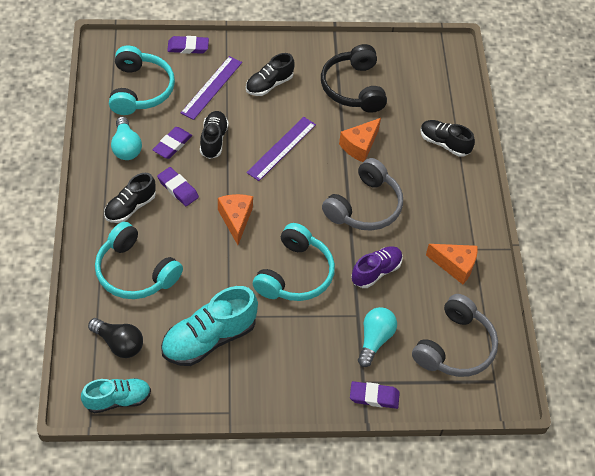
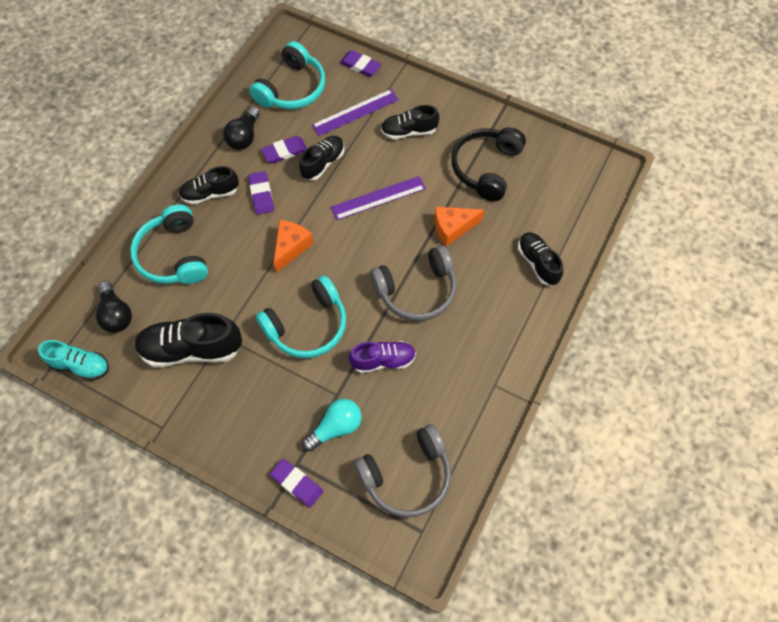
camera: 35 degrees right, 10 degrees up
(126, 147) = (244, 136): turquoise light bulb -> black light bulb
(209, 339) = (192, 349): turquoise shoe -> black shoe
(455, 266) = (463, 393): orange cheese -> none

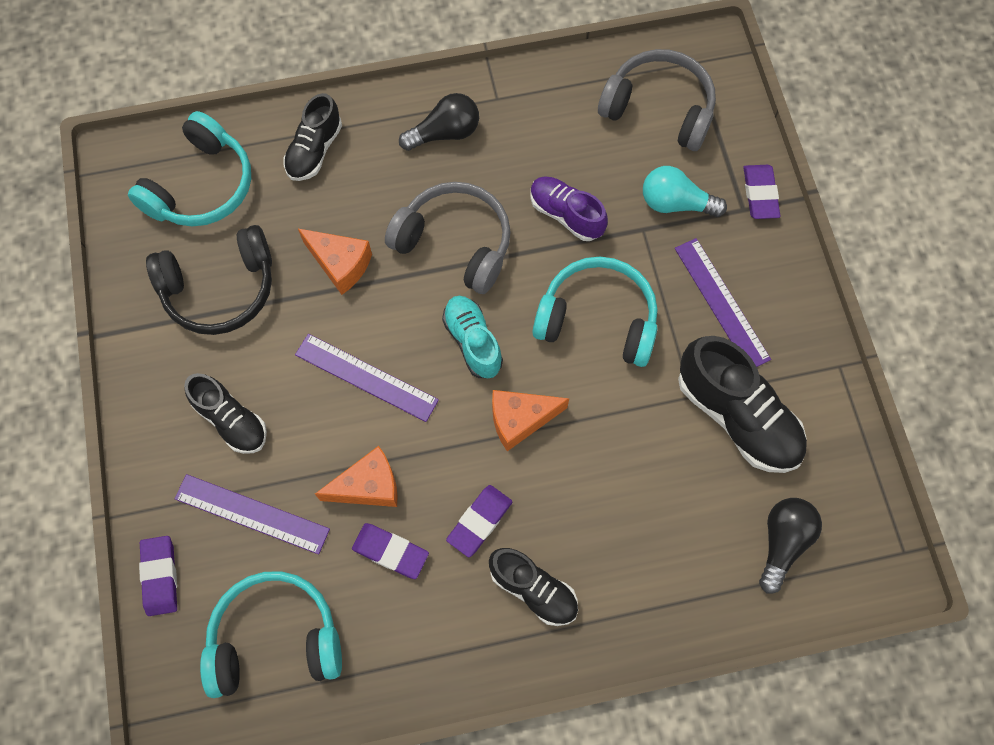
camera: 130 degrees left, 5 degrees up
(80, 365) = (871, 520): turquoise shoe -> turquoise shoe (473, 341)
(173, 255) = (653, 550): turquoise headphones -> turquoise headphones (201, 186)
(244, 136) = (410, 629): black light bulb -> black light bulb (445, 133)
(255, 398) = (722, 303): none -> purple ruler
(323, 163) = (368, 486): black shoe -> orange cheese

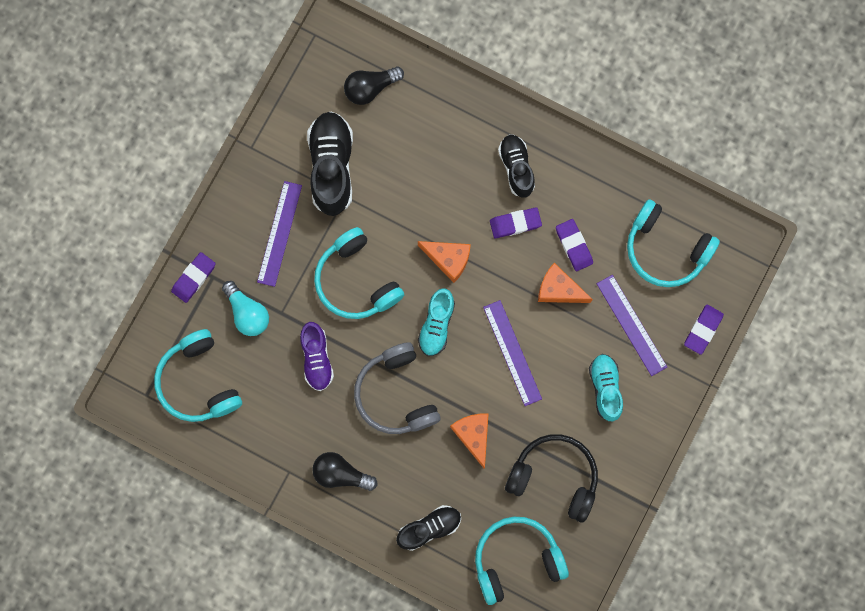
camera: 140 degrees left, 10 degrees up
(231, 420) = (605, 388): black shoe -> turquoise shoe
(659, 109) = (198, 381): grey headphones -> turquoise headphones

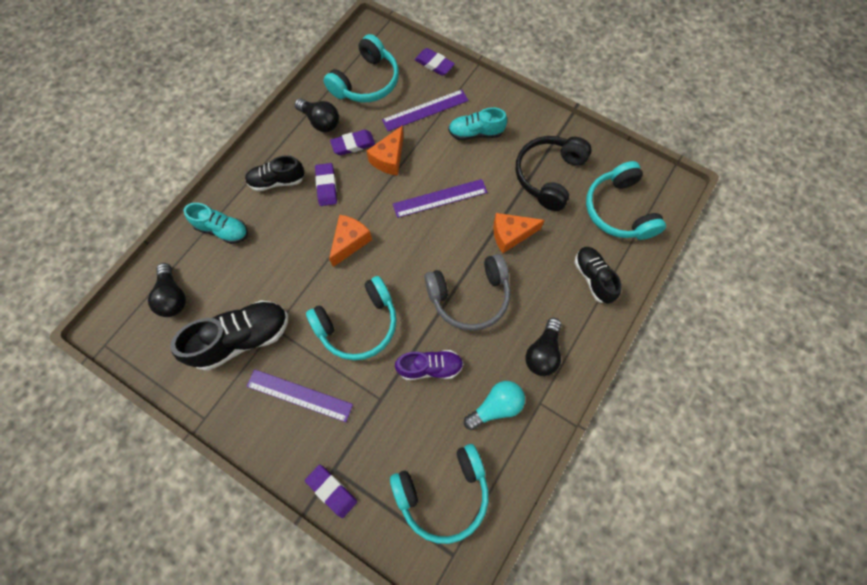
camera: 85 degrees left, 10 degrees down
(247, 313) = (376, 434): turquoise light bulb -> turquoise light bulb (496, 406)
(332, 167) = (242, 338): black shoe -> black shoe turned 150 degrees clockwise
(436, 325) = (409, 257): turquoise shoe -> turquoise shoe (222, 230)
(601, 203) = (320, 121): none -> black light bulb

